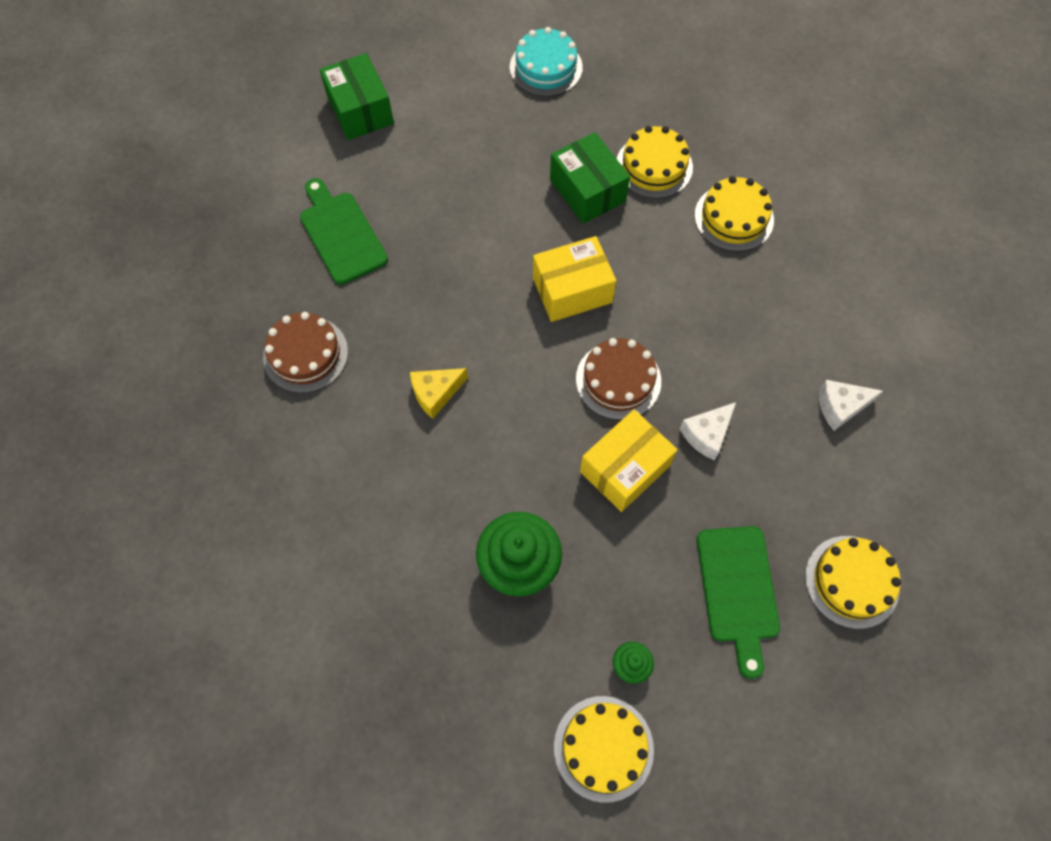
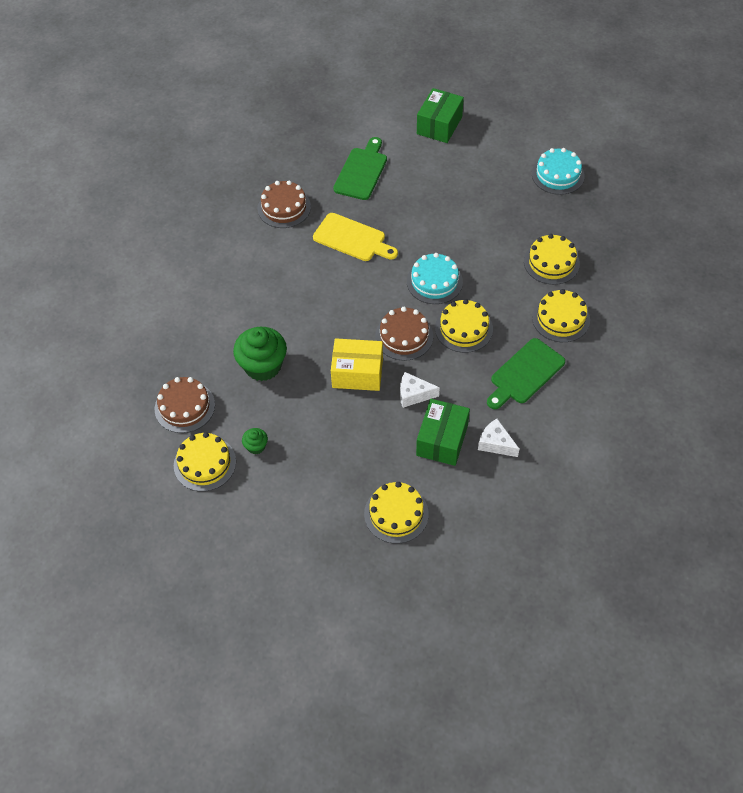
camera: 50 degrees right, 10 degrees down
(428, 321) = (352, 239): none -> yellow cutting board
(436, 393) = (317, 270): yellow cheese -> none
(495, 706) = (184, 407): none -> brown cake
(572, 290) = (434, 281): yellow box -> turquoise cake
(587, 190) = (502, 246): green box -> green box (442, 440)
(663, 314) = (463, 328): none -> yellow cake
(737, 590) = (340, 465): green cutting board -> green cutting board (525, 373)

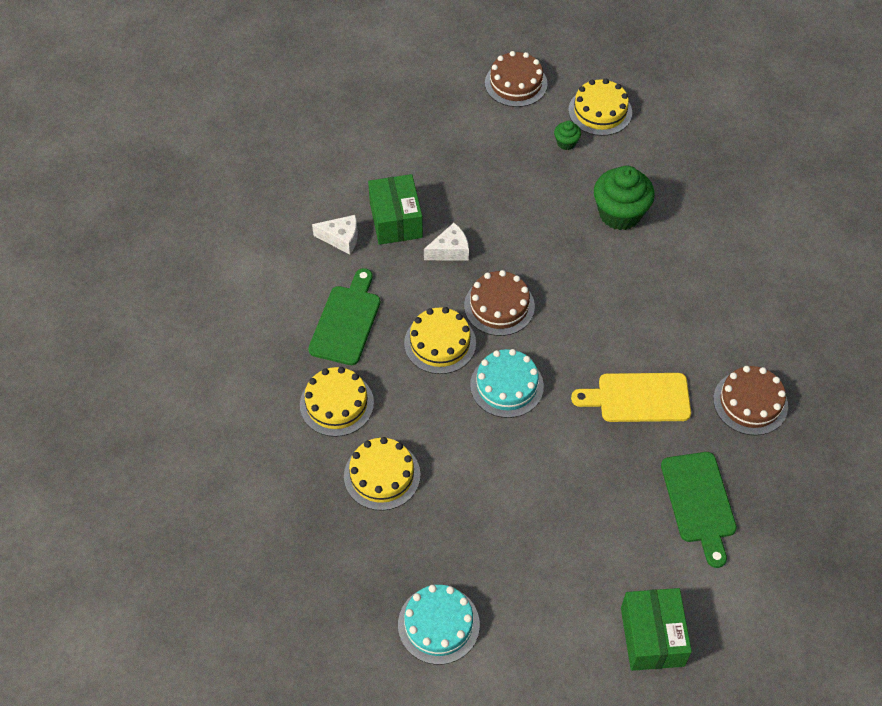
camera: 150 degrees right, 0 degrees up
(184, 407) = (660, 147): brown cake -> brown cake (516, 83)
(357, 373) = (521, 247): yellow box -> none
(396, 513) = (400, 142): yellow cake -> none

